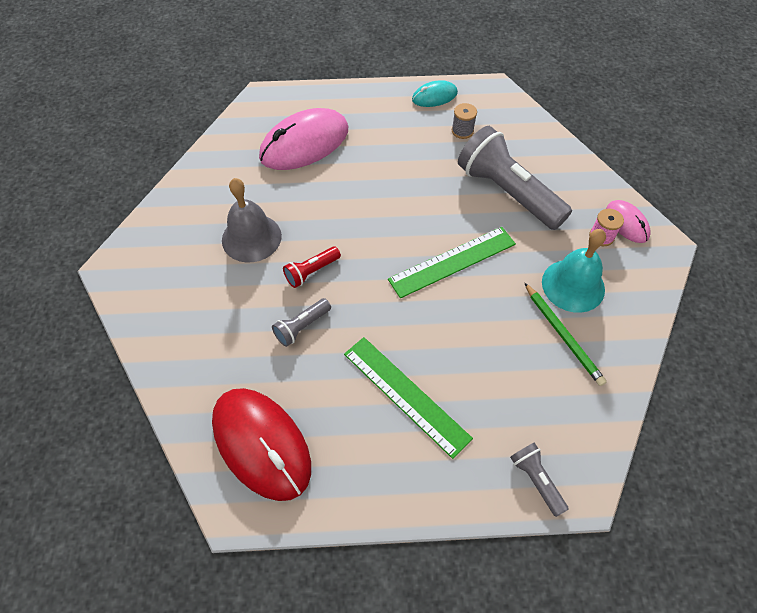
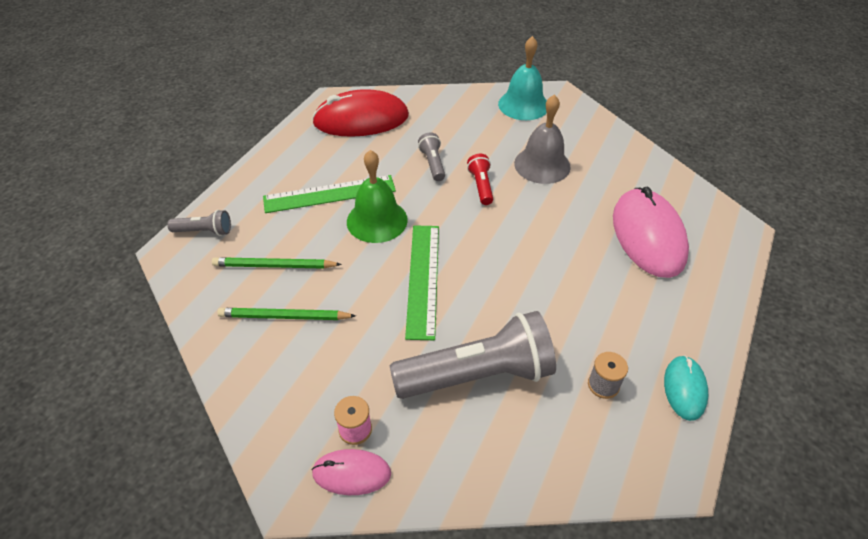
camera: 120 degrees right, 10 degrees down
(412, 331) = (377, 220): none -> green bell
(524, 380) = (274, 266): none -> green pencil
(573, 285) = (323, 359): turquoise bell -> turquoise bell (523, 105)

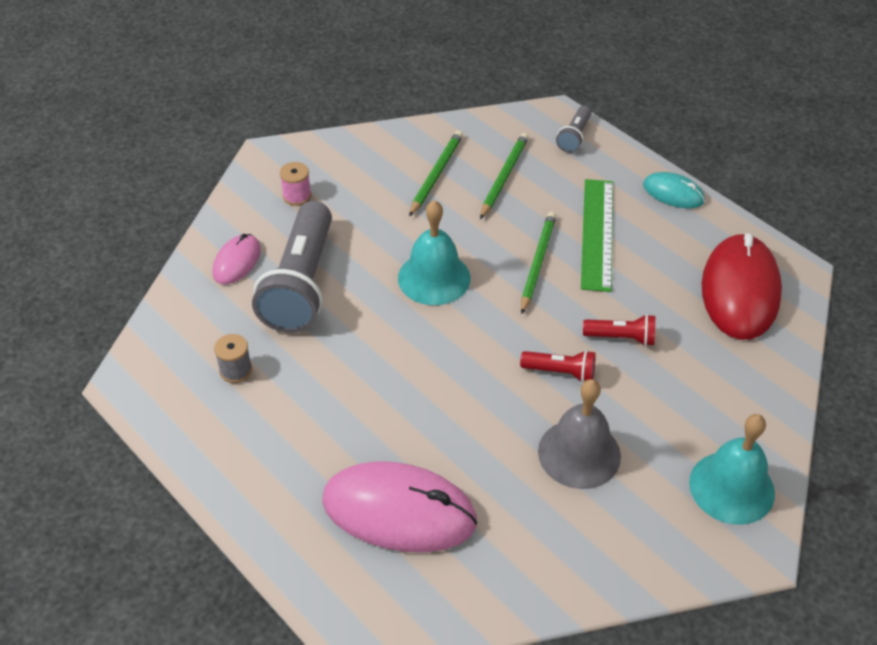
camera: 110 degrees right, 0 degrees up
(351, 473) = (262, 187): pink mouse -> pink mouse (236, 261)
(377, 220) = (537, 263): green bell -> green pencil
(423, 279) = (434, 278): green ruler -> turquoise bell
(433, 164) = (621, 338): grey flashlight -> red flashlight
(684, 389) = (192, 433): turquoise mouse -> turquoise mouse (673, 193)

